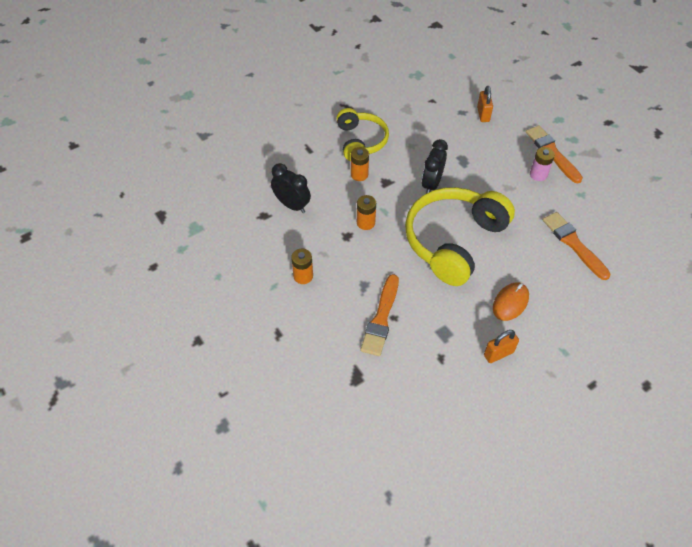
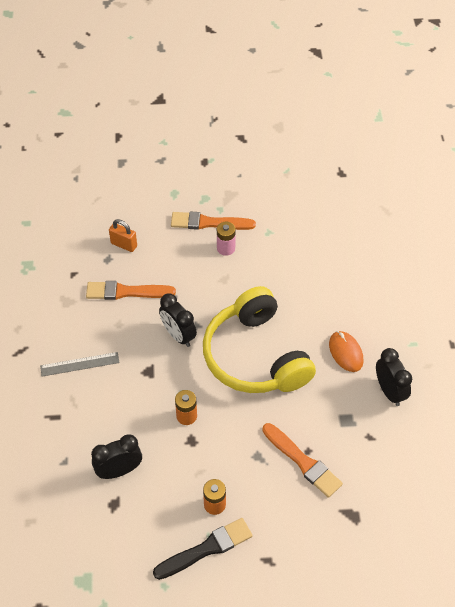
camera: 60 degrees left, 0 degrees up
(263, 288) = (206, 549): none -> black brush
(359, 175) = (122, 389): orange battery -> none
(361, 141) = (79, 364): yellow headphones -> grey ruler
(498, 354) = (389, 391): orange padlock -> black clock
(573, 244) = (315, 271): orange brush -> orange brush (126, 292)

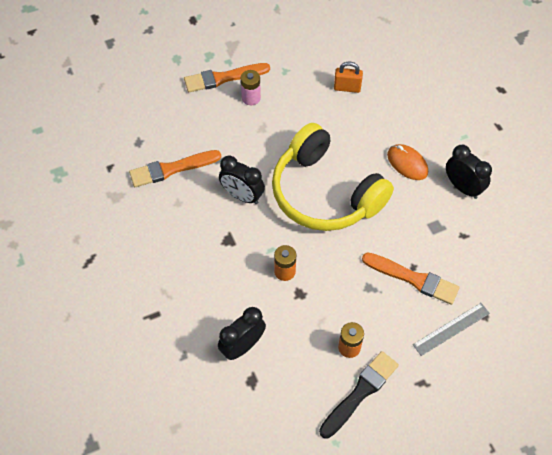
camera: 20 degrees left, 5 degrees up
(79, 364) = (156, 254): grey ruler -> grey ruler (451, 329)
(124, 245) = (148, 123): orange padlock -> orange padlock (347, 88)

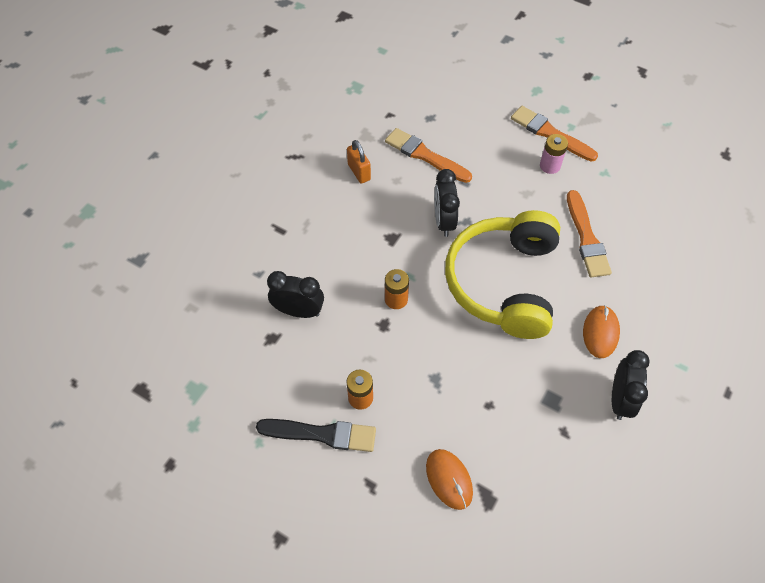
camera: 55 degrees right, 0 degrees up
(347, 88) = (636, 231): orange padlock -> orange padlock (359, 172)
(413, 279) = (476, 413): orange brush -> orange brush (586, 238)
(451, 329) = (449, 479): grey ruler -> orange mouse

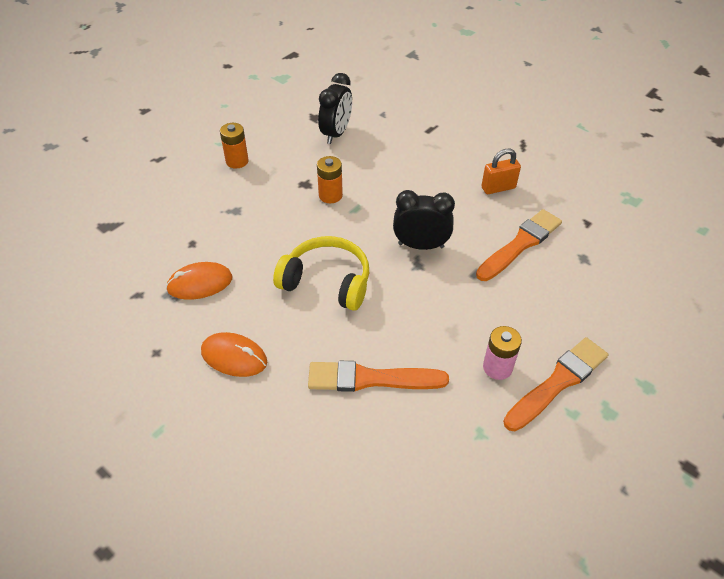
camera: 100 degrees right, 10 degrees down
(322, 434) = (214, 137): black brush -> none
(449, 479) = (137, 204): orange mouse -> orange mouse (200, 283)
(503, 282) = (327, 281): yellow headphones -> yellow headphones, size x0.61
(620, 399) = (148, 352): black clock -> none

